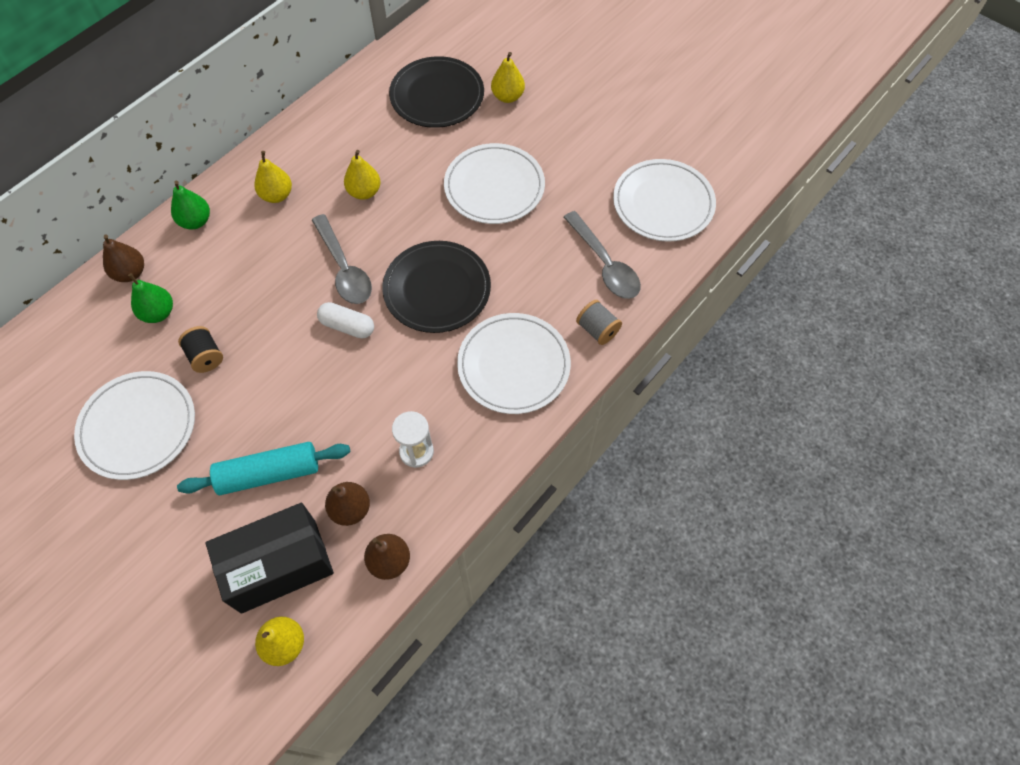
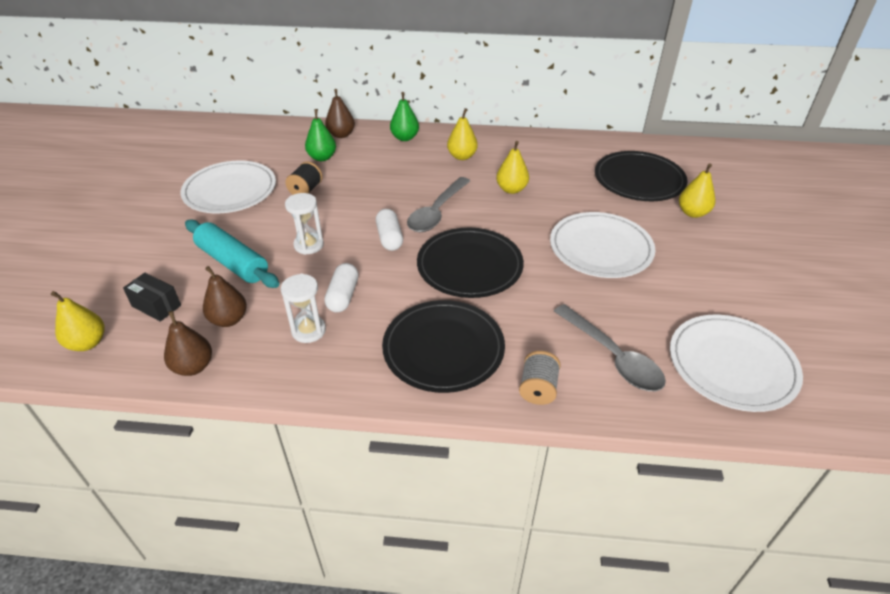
camera: 55 degrees right, 20 degrees down
(279, 565) = (156, 306): black box -> black box, size x0.49
(299, 397) = (309, 245): none -> white hourglass
(395, 404) = (343, 296): none -> white capsule
(513, 365) = (443, 348): white plate -> black plate
(605, 264) = (613, 357): grey spoon -> grey spoon turned 60 degrees counterclockwise

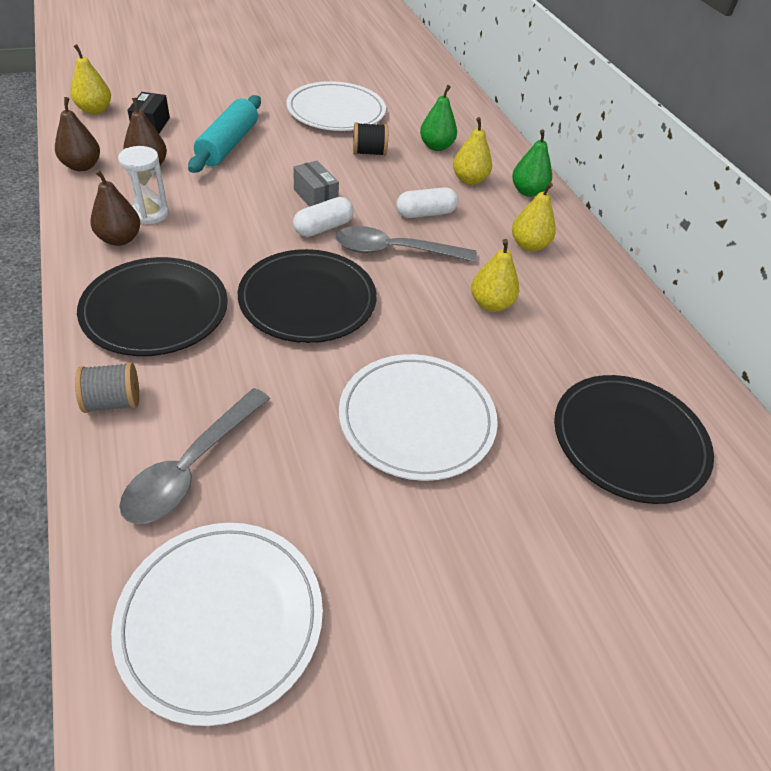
camera: 60 degrees right, 5 degrees up
(309, 245) = (279, 179): white hourglass -> none
(341, 135) = (491, 147): brown pear -> brown pear (120, 239)
(343, 296) = (210, 221): white capsule -> white capsule (425, 213)
(347, 232) = (315, 197): none -> grey box
(692, 213) = (589, 527): yellow pear -> yellow pear (469, 180)

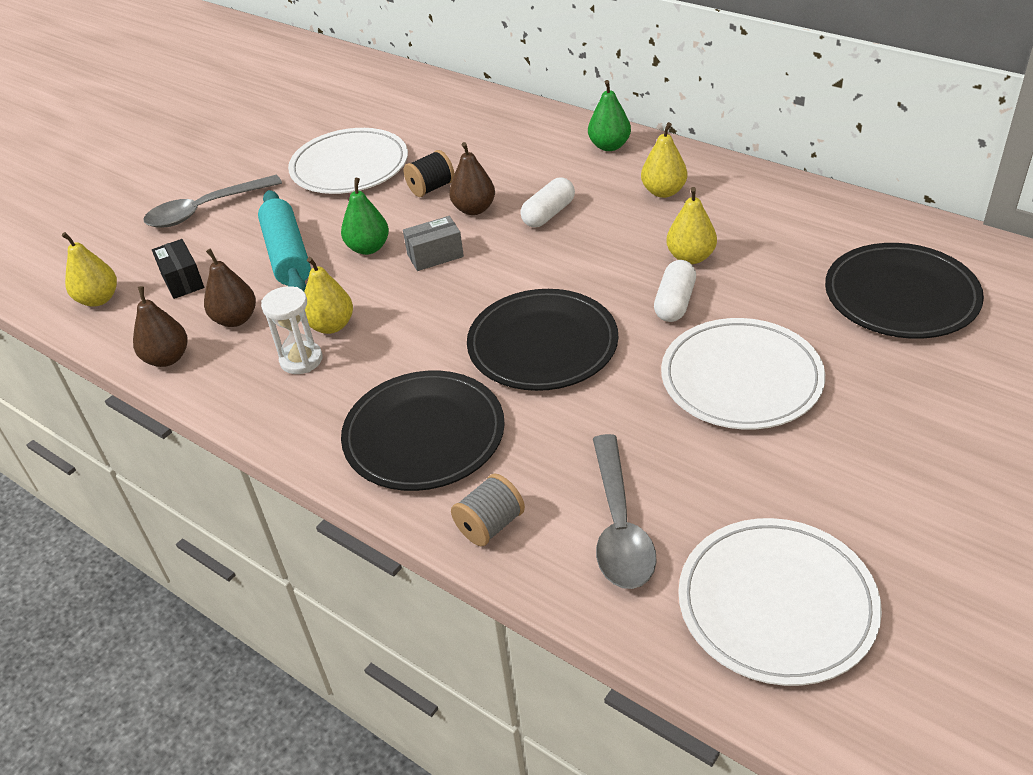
camera: 25 degrees left, 5 degrees down
(120, 239) = (304, 398): brown pear -> brown pear (474, 209)
(315, 197) = (435, 255): grey box -> grey box turned 45 degrees counterclockwise
(323, 228) = (477, 277): white capsule -> white capsule (675, 303)
(394, 251) = (562, 261): grey spoon -> grey spoon (205, 210)
(436, 146) = (484, 149): green pear -> green pear (368, 248)
(469, 180) = (549, 163): yellow pear -> yellow pear (331, 326)

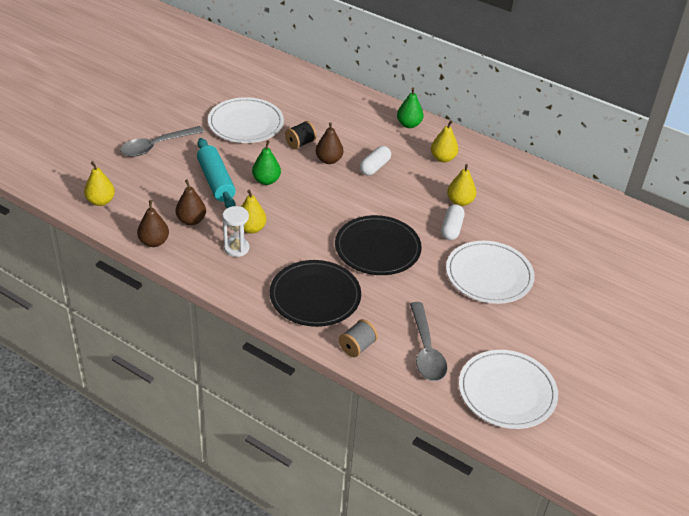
camera: 10 degrees left, 0 degrees up
(182, 280) = (152, 193): black box -> none
(435, 255) = (308, 189): grey box -> none
(901, 296) = (576, 234): black plate -> none

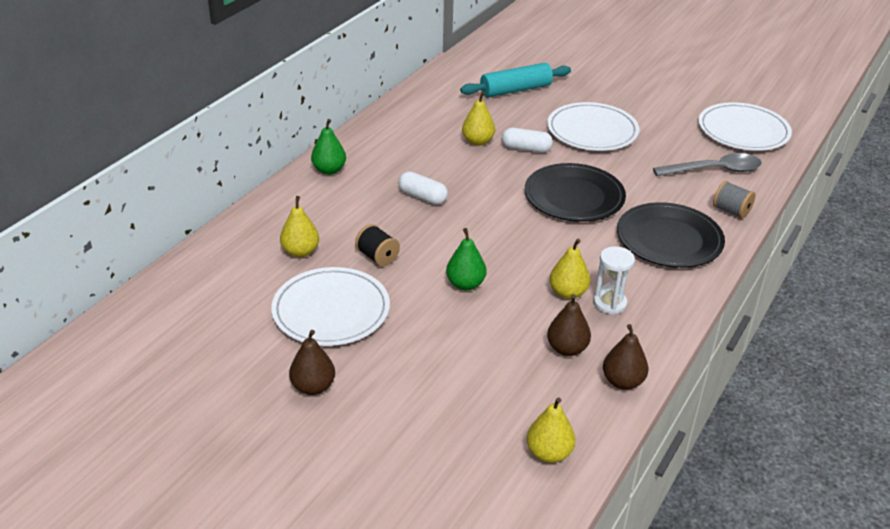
camera: 90 degrees left, 5 degrees down
(156, 146) = (397, 404): grey spoon -> none
(216, 181) = (475, 331): turquoise rolling pin -> turquoise rolling pin (515, 90)
(328, 160) = (412, 232): brown pear -> brown pear (313, 387)
(443, 158) = (398, 149): yellow pear -> yellow pear (300, 252)

